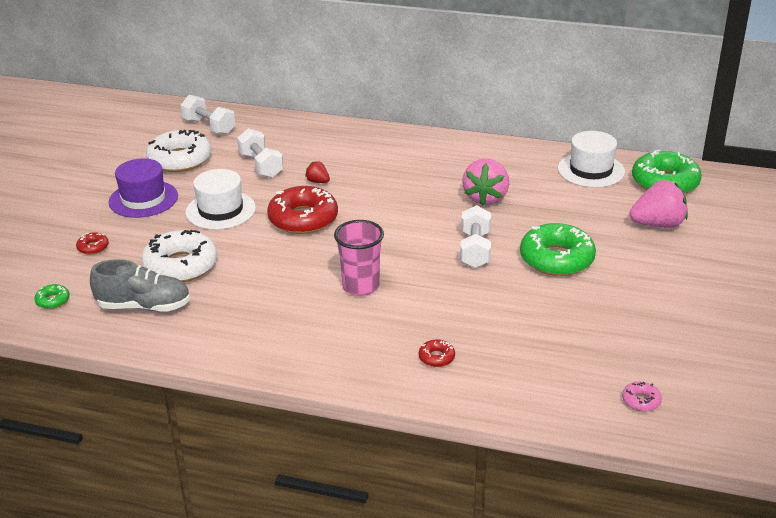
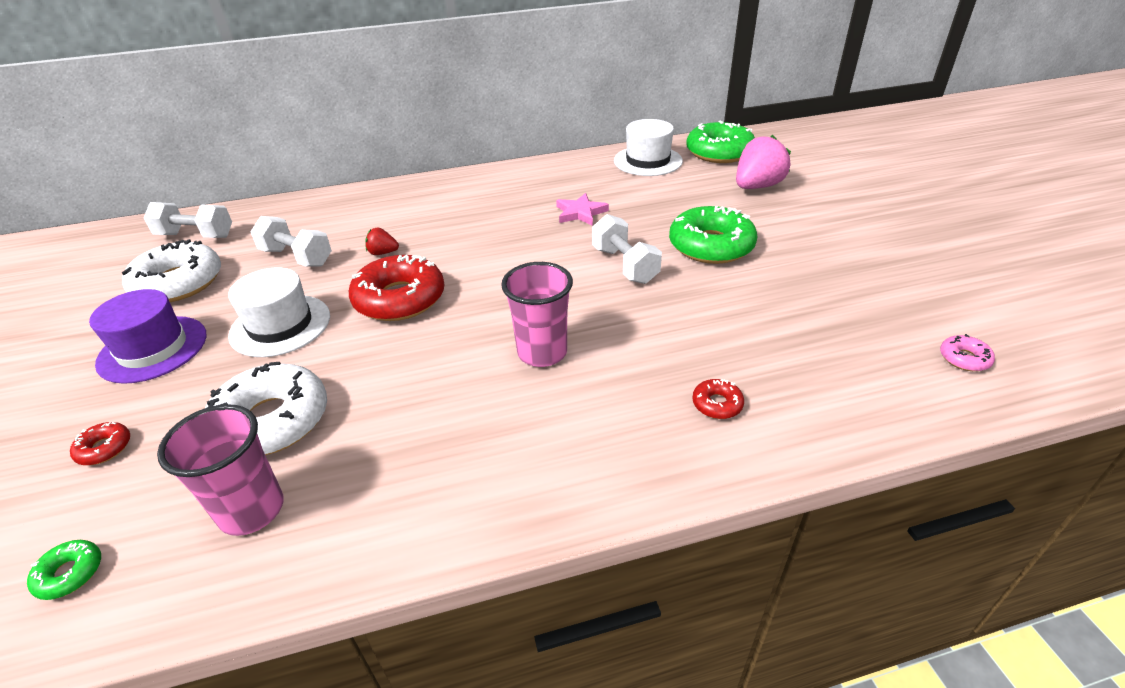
camera: 30 degrees left, 5 degrees up
(144, 306) = (252, 510): grey shoe -> pink cup
(485, 198) = (580, 213): pink strawberry -> pink star

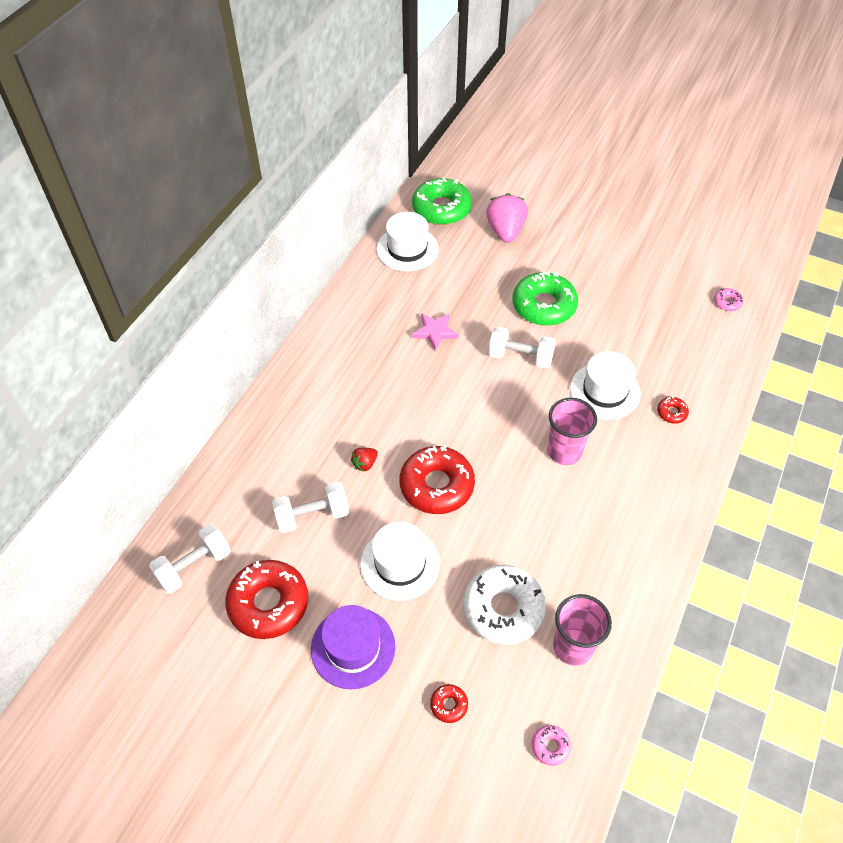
camera: 50 degrees left, 15 degrees up
(70, 574) = (550, 746): green donut -> pink donut
(178, 283) = (268, 603): white donut -> red donut
(667, 337) = (605, 391): none -> white hat

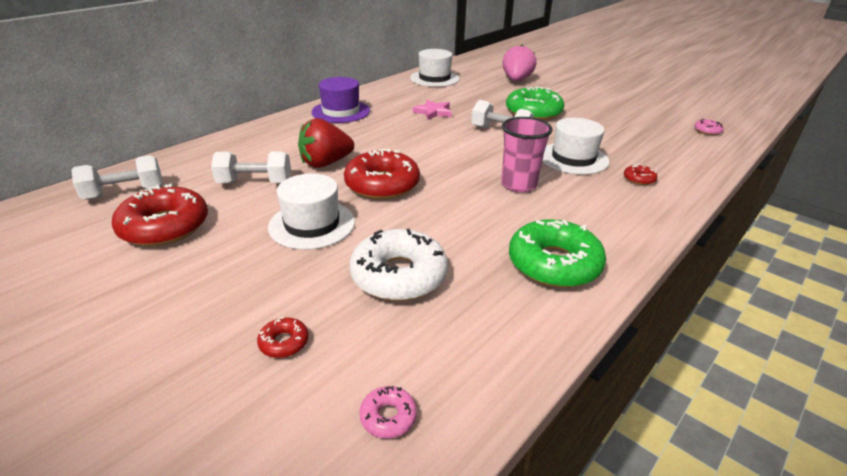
camera: 15 degrees right, 20 degrees down
(353, 647) = (217, 272): purple hat -> purple hat (341, 111)
(365, 464) = (325, 163): red strawberry -> red strawberry, size x2.04
(441, 209) = (471, 67): green donut -> green donut (554, 264)
(573, 647) = (466, 323): pink cup -> none

